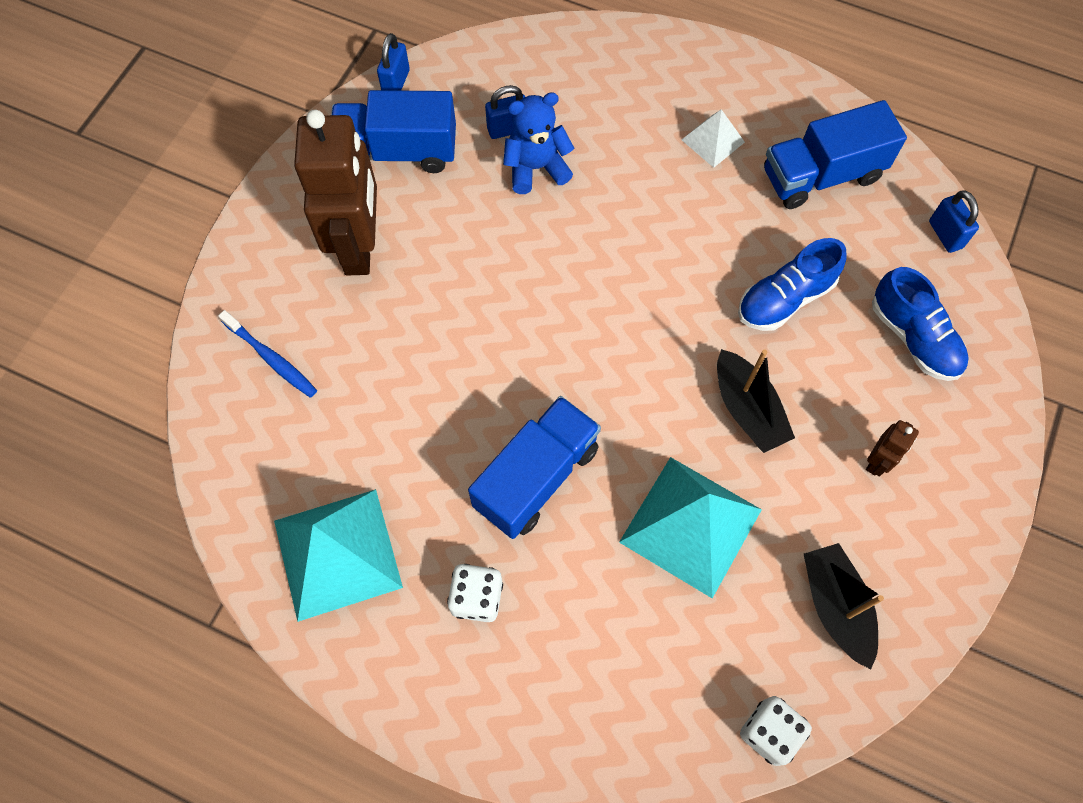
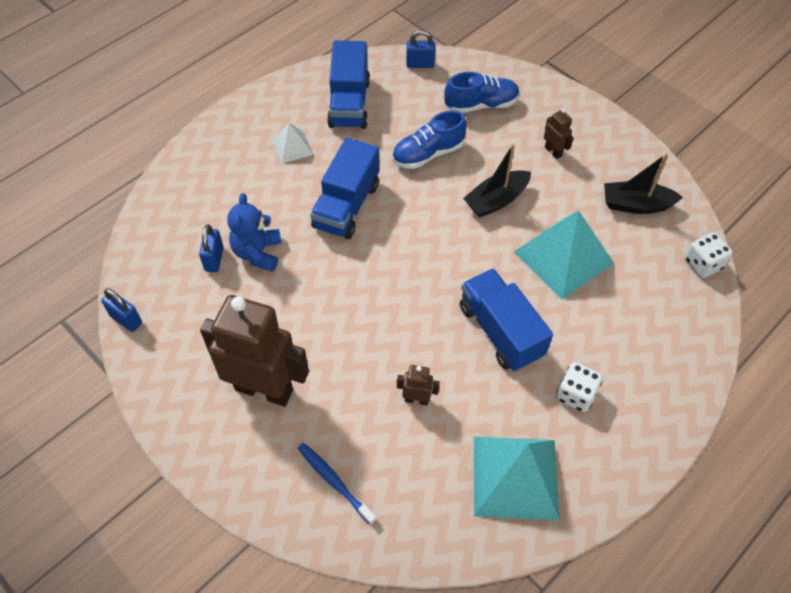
camera: 70 degrees left, 10 degrees down
(271, 358) = (334, 482): blue toothbrush -> blue toothbrush turned 105 degrees counterclockwise
(397, 151) = (192, 337): blue truck -> blue truck (346, 206)
(402, 409) = (416, 399): none -> brown robot
(747, 409) = (496, 200): black boat -> black boat turned 150 degrees clockwise
(785, 299) = (428, 154): blue shoe -> blue shoe turned 75 degrees clockwise

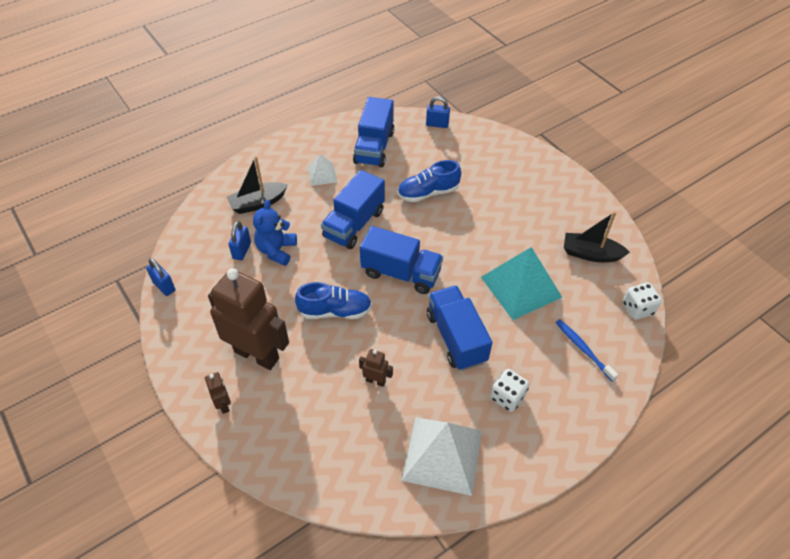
camera: 10 degrees right, 5 degrees down
(334, 482) = (295, 435): blue toothbrush -> blue toothbrush (583, 349)
(417, 260) = (401, 273): none -> blue truck
(481, 105) = (479, 161): blue shoe -> blue shoe (335, 311)
(496, 200) = (475, 235): black boat -> black boat (258, 203)
(515, 477) = (442, 455): turquoise pyramid -> white pyramid
(553, 151) = (530, 204): brown robot -> brown robot (223, 404)

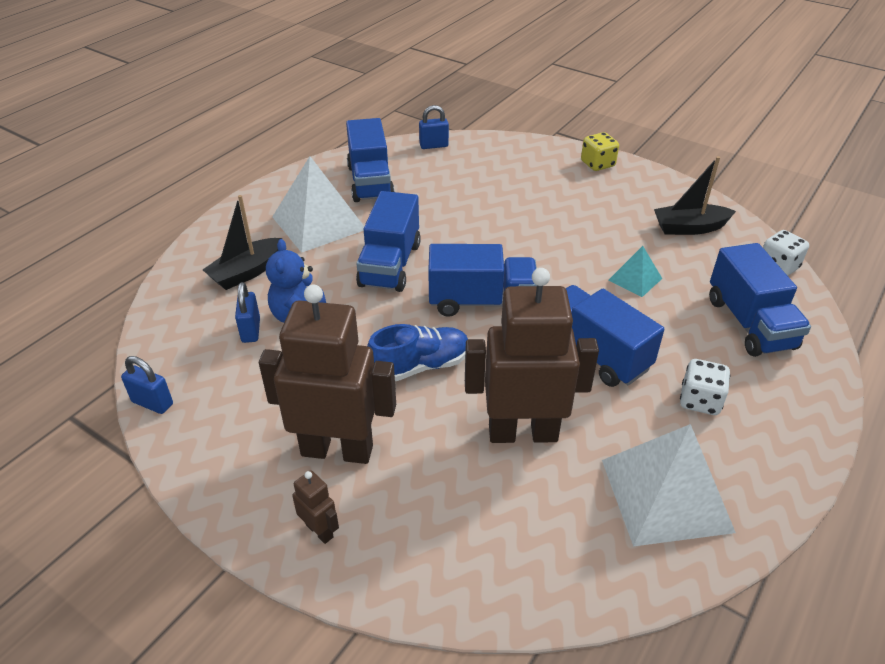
camera: 20 degrees left, 10 degrees down
(322, 174) = (318, 223): white pyramid -> white pyramid, size x1.98
(376, 381) = (523, 432): brown robot -> brown robot, size x2.41
(428, 193) = (464, 212): blue shoe -> none
(521, 287) = (635, 279): turquoise pyramid -> turquoise pyramid, size x0.51
(554, 175) = (597, 164): none -> yellow dice
(583, 349) = (749, 323): blue toothbrush -> blue truck

